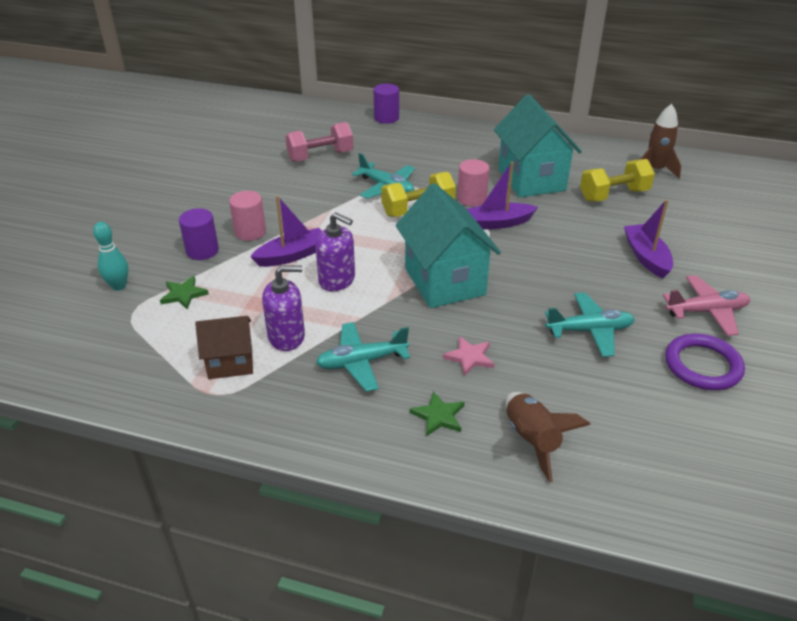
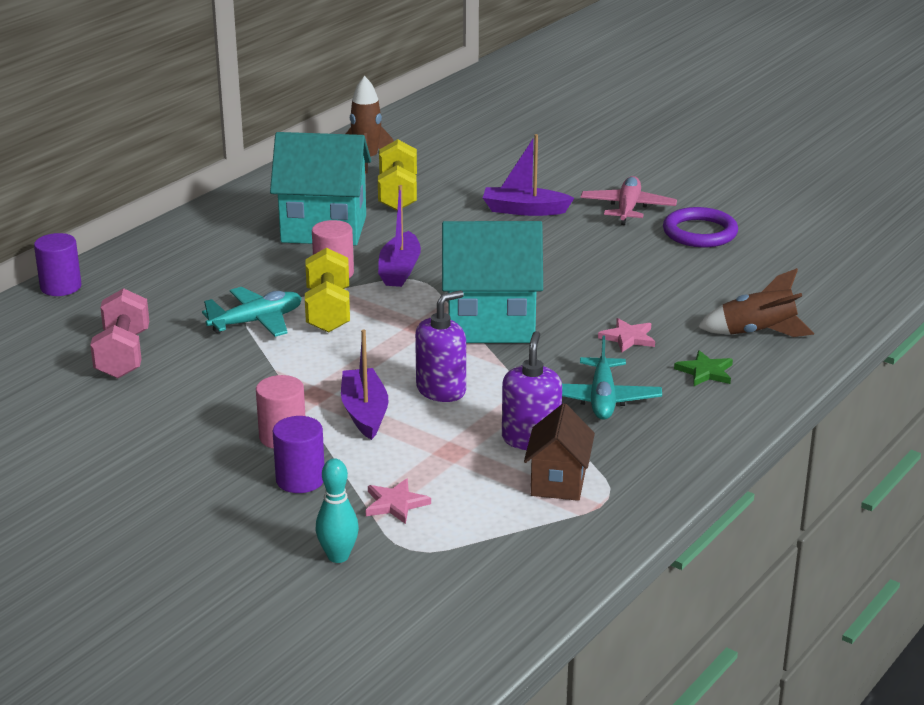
camera: 70 degrees left, 10 degrees down
(183, 294) = (395, 504): green star -> pink star
(589, 331) = (622, 268): turquoise plane -> none

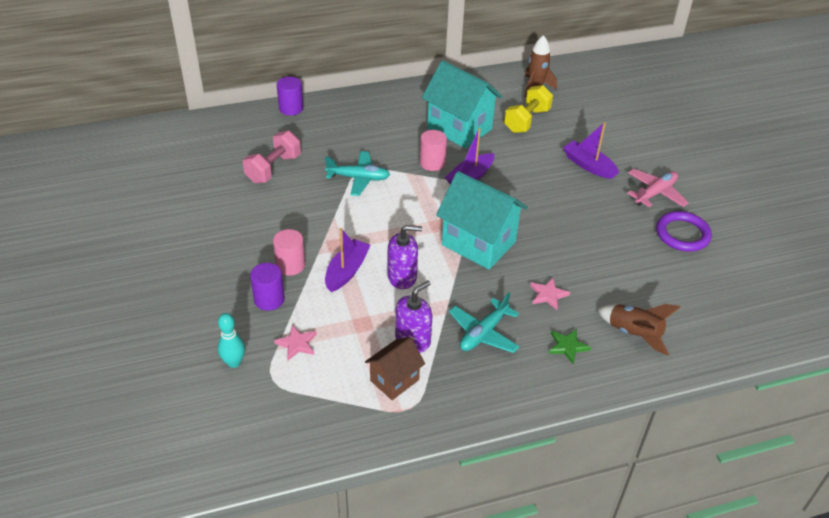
camera: 35 degrees right, 15 degrees up
(328, 311) = (402, 189): yellow dumbbell -> none

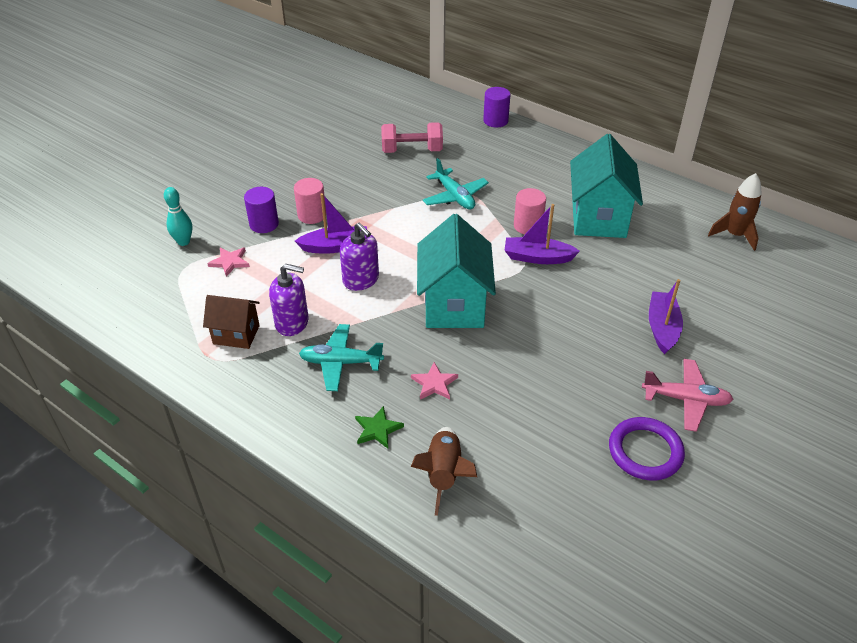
camera: 55 degrees right, 0 degrees up
(526, 120) = (672, 253): yellow dumbbell -> none

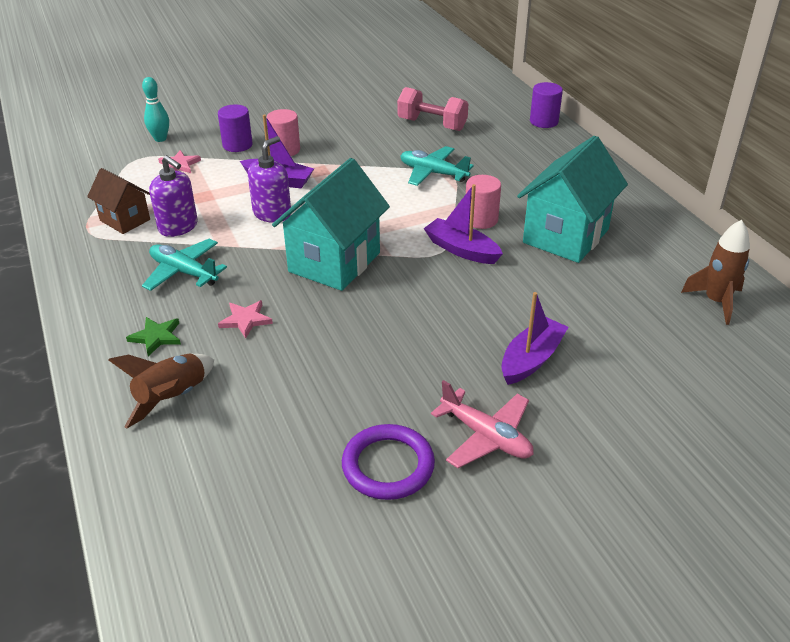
camera: 30 degrees right, 5 degrees down
(361, 280) = (272, 213): purple soap dispenser -> purple soap dispenser turned 135 degrees counterclockwise
(454, 196) = (433, 173): turquoise plane -> turquoise plane turned 120 degrees clockwise

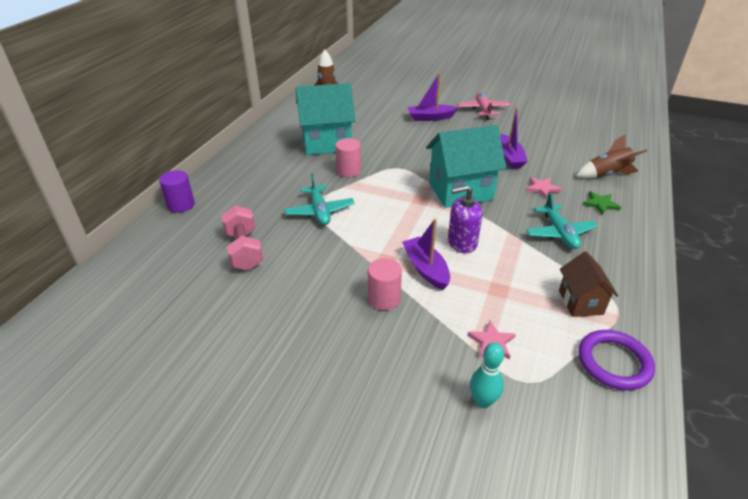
camera: 135 degrees left, 0 degrees up
(178, 227) = (540, 270): purple soap dispenser -> none
(237, 145) = (416, 334): purple cylinder -> none
(388, 465) = (529, 119): purple ring -> purple ring (614, 362)
(461, 250) = (385, 163): purple boat -> purple boat (509, 158)

